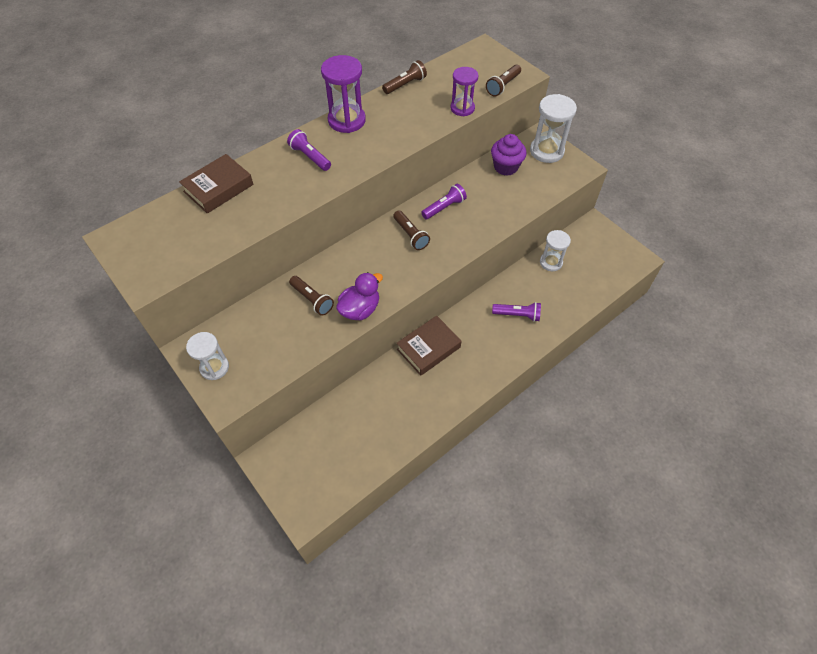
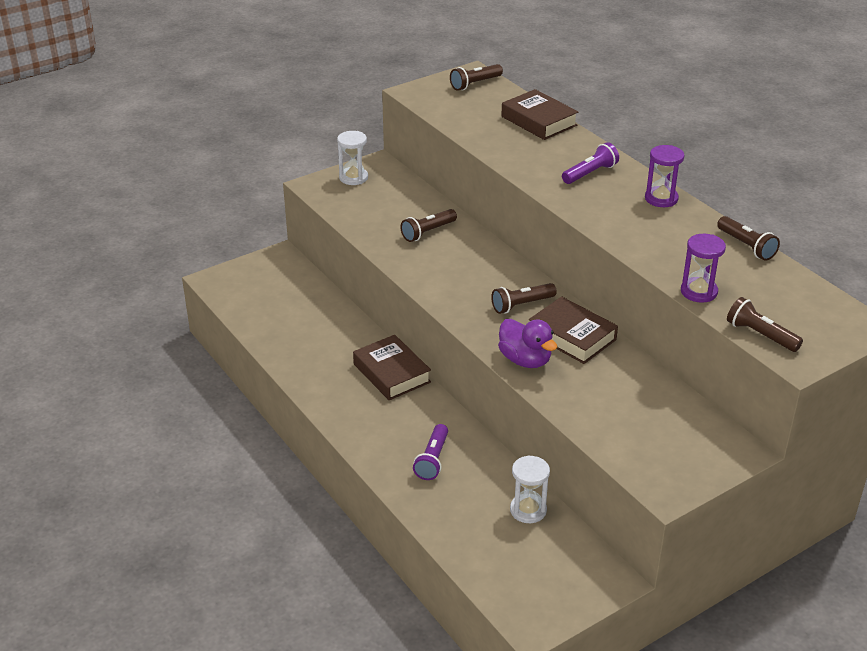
camera: 95 degrees right, 20 degrees down
(136, 235) = (475, 84): none -> brown flashlight
(346, 120) = (661, 199): purple hourglass -> purple hourglass, size x0.66
(360, 309) = (409, 263): purple duck -> purple duck (525, 360)
(444, 207) = (572, 336): purple flashlight -> brown book
(506, 167) = (660, 404): purple cupcake -> none
(546, 151) = (703, 454): white hourglass -> none

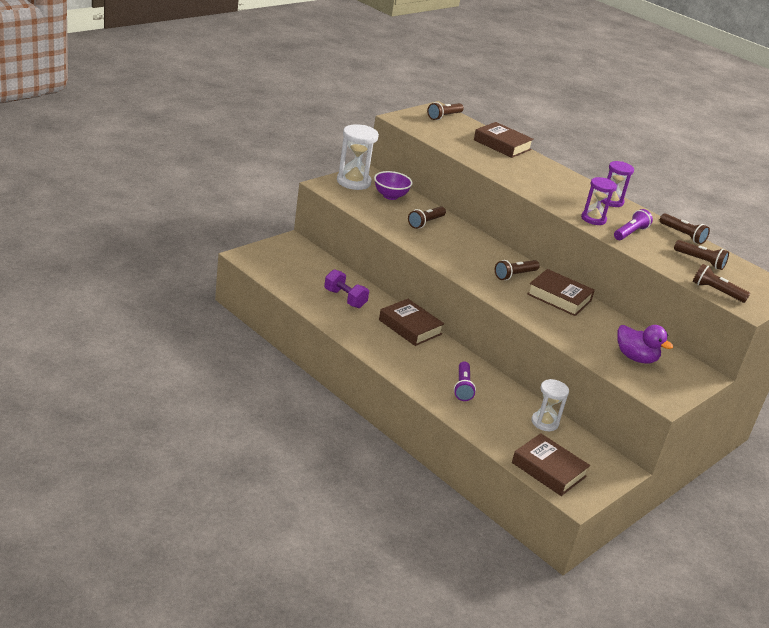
camera: 15 degrees left, 5 degrees down
(320, 335) = (345, 298): none -> purple dumbbell
(353, 178) = (353, 182): white hourglass -> white hourglass, size x1.52
(395, 195) = (390, 196): none -> purple bowl
(510, 580) = (548, 469): none -> brown book
(525, 360) = (532, 312): purple duck -> purple duck (635, 358)
(590, 173) = (554, 182): purple flashlight -> purple flashlight (630, 233)
(699, 292) = (663, 262): purple hourglass -> purple hourglass (593, 219)
(756, 287) = (700, 261): none -> brown flashlight

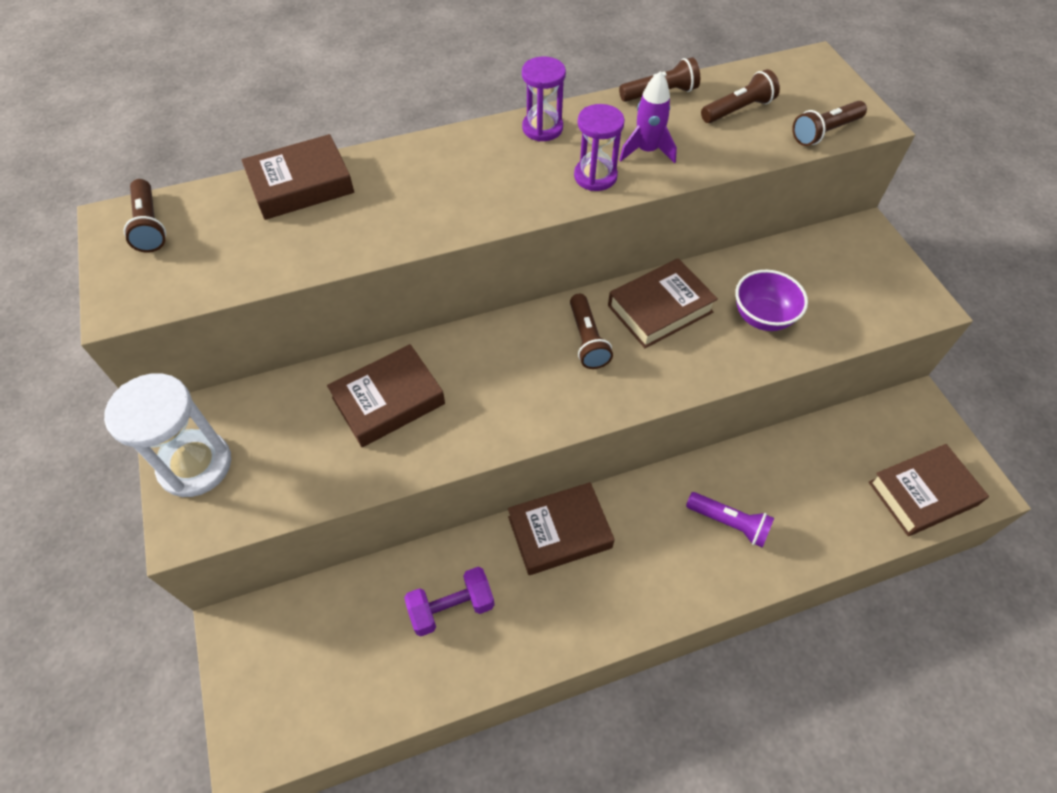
camera: 60 degrees left, 25 degrees up
(390, 196) = (274, 420): purple bowl -> purple bowl (762, 317)
(426, 223) = (388, 400): brown flashlight -> brown book
(544, 422) = (819, 448): white hourglass -> none
(630, 233) = (646, 151): purple flashlight -> purple rocket
(635, 358) = (824, 289): purple duck -> none

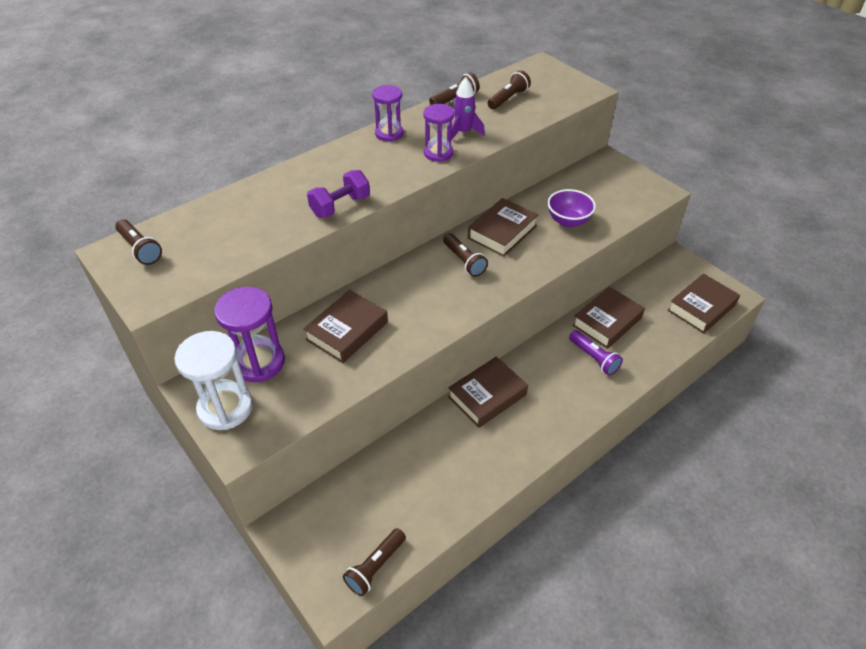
camera: 20 degrees left, 10 degrees down
(263, 412) = (259, 362): none -> purple hourglass
(301, 185) = (239, 200): brown book -> brown book (607, 321)
(451, 607) = (435, 463): purple dumbbell -> purple dumbbell (340, 206)
(729, 523) = (594, 358): purple flashlight -> purple flashlight turned 45 degrees clockwise
(825, 132) = (566, 100): brown flashlight -> brown flashlight (375, 566)

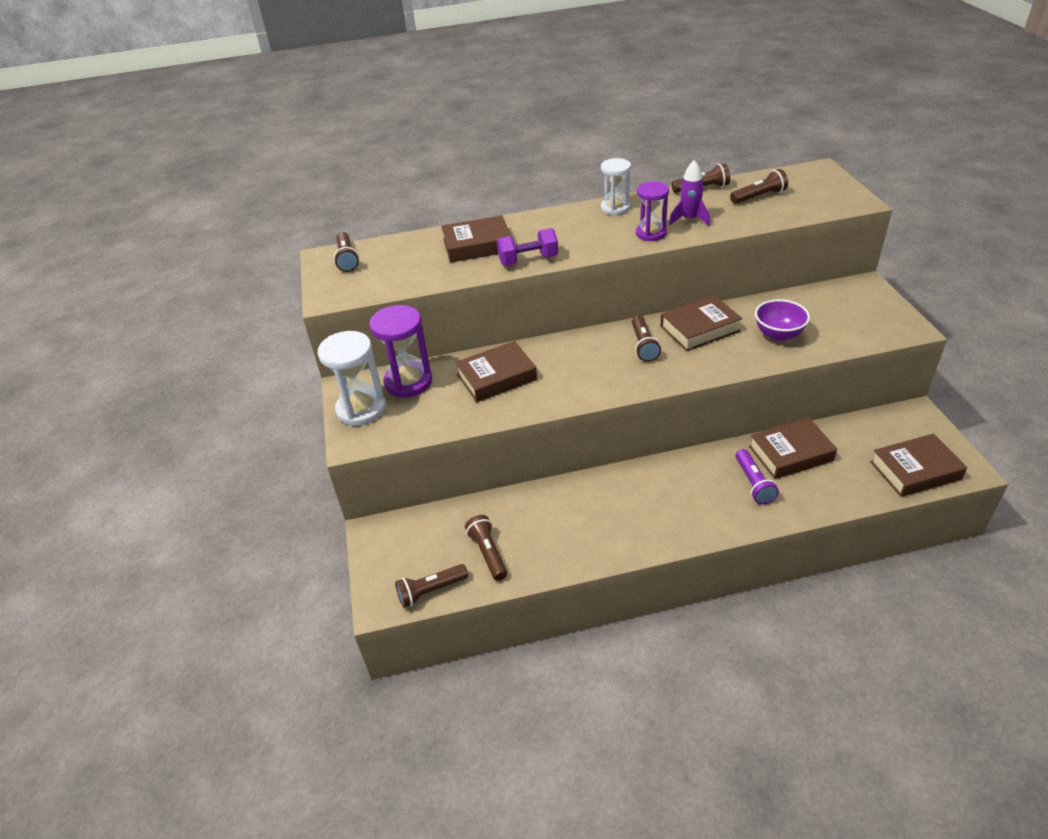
camera: 30 degrees right, 5 degrees down
(389, 133) = (615, 208): purple hourglass -> white hourglass
(408, 506) = (488, 553): none -> brown flashlight
(487, 396) = (619, 484): brown book -> brown book (477, 245)

